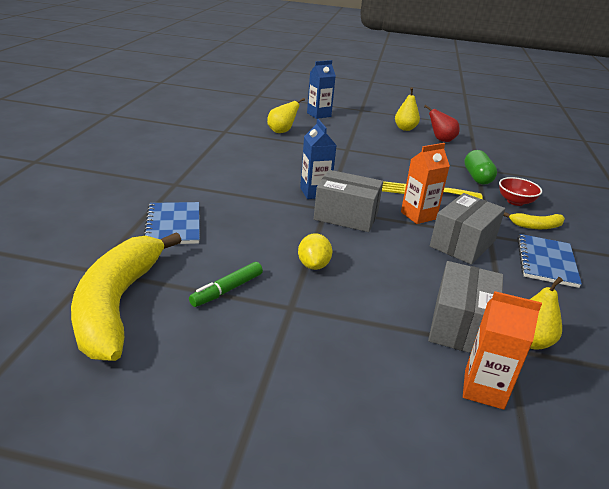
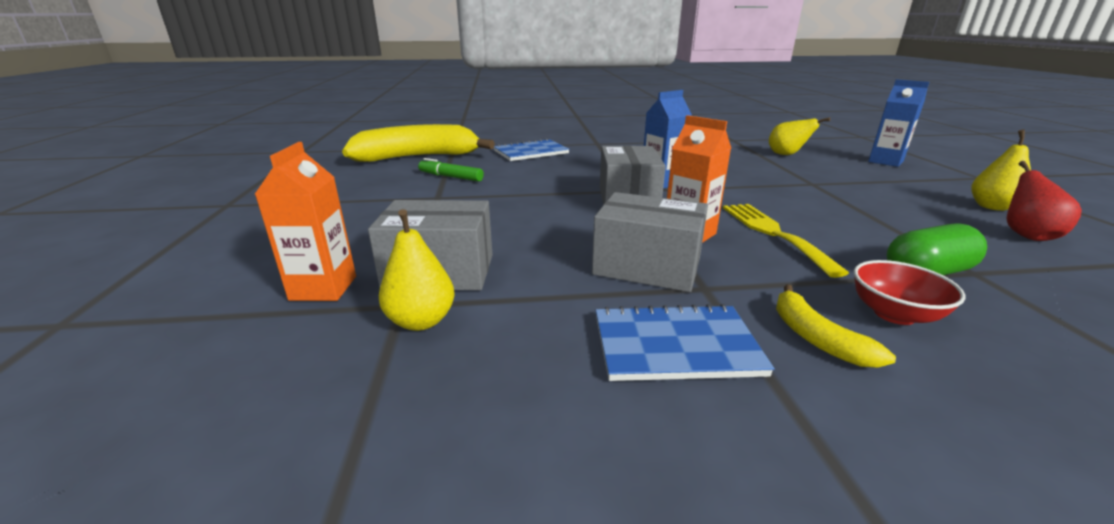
camera: 75 degrees right, 5 degrees down
(313, 265) = (511, 197): yellow lemon -> none

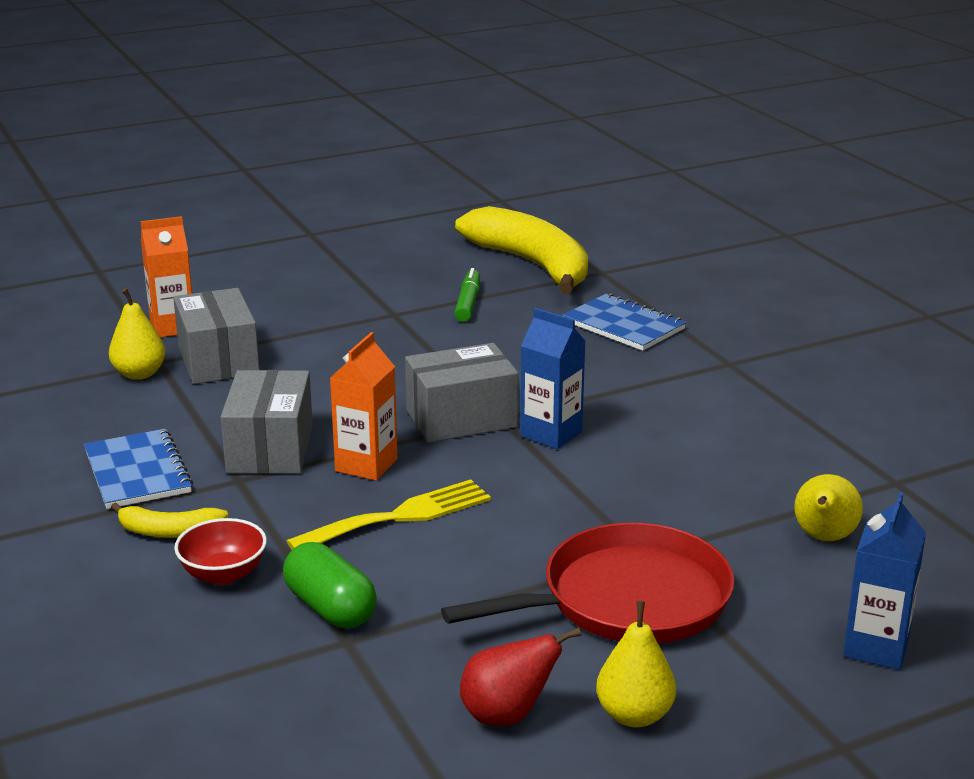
camera: 70 degrees right, 0 degrees up
(816, 337) = (168, 531): yellow banana -> yellow banana turned 135 degrees counterclockwise
(865, 193) = (626, 599): none -> red pan

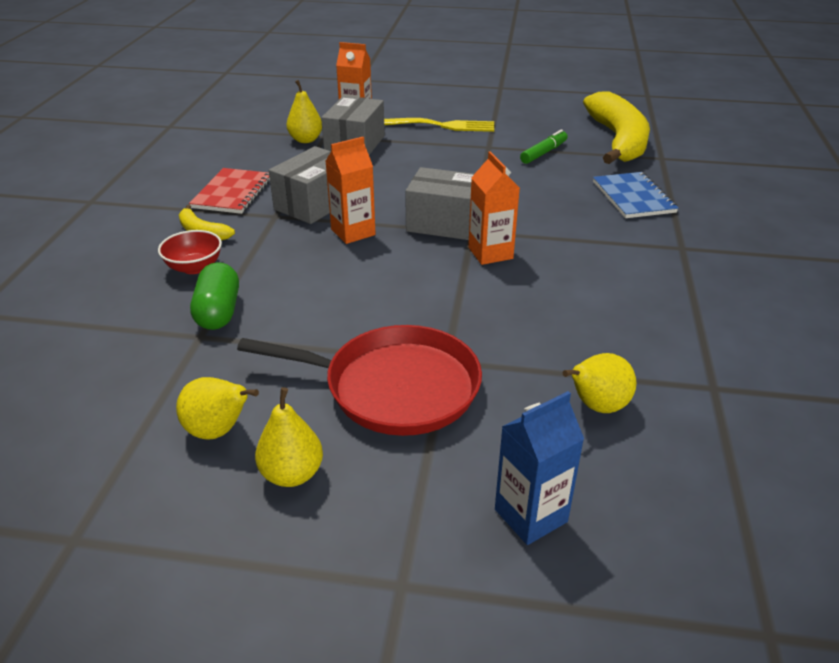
camera: 35 degrees right, 10 degrees up
(137, 472) = (232, 193): blue notebook -> red notebook
(399, 516) = (329, 271): yellow fork -> yellow fork (444, 126)
(507, 715) = (218, 431): red pear -> yellow pear
(551, 434) = (490, 253): blue carton -> orange carton

